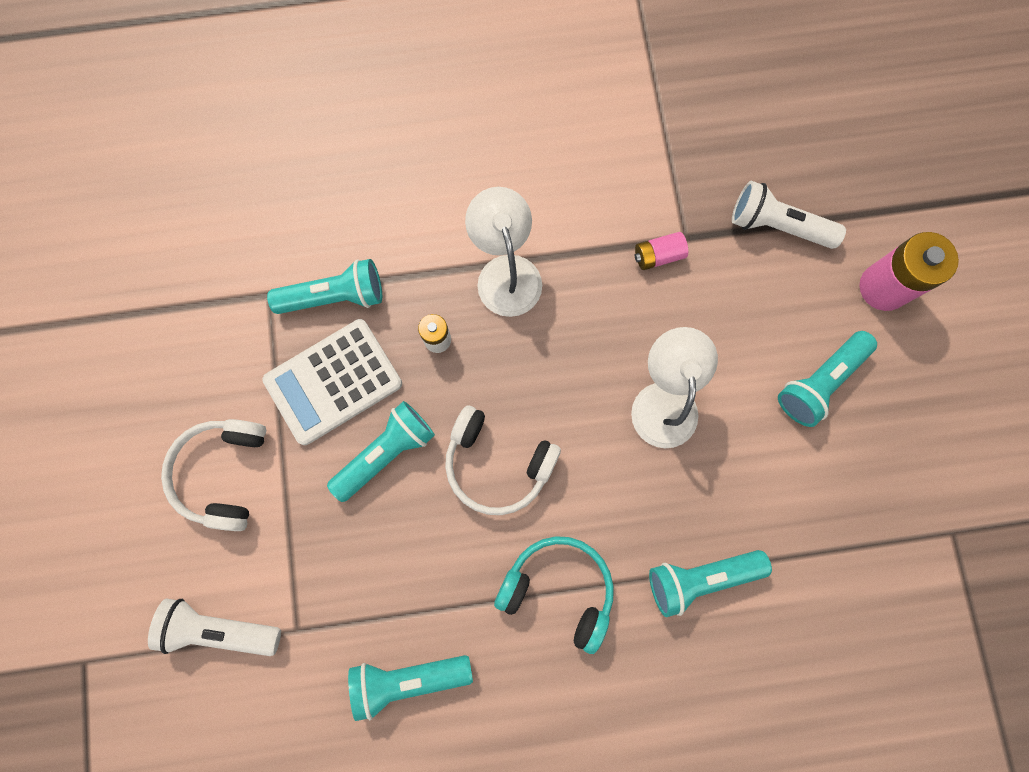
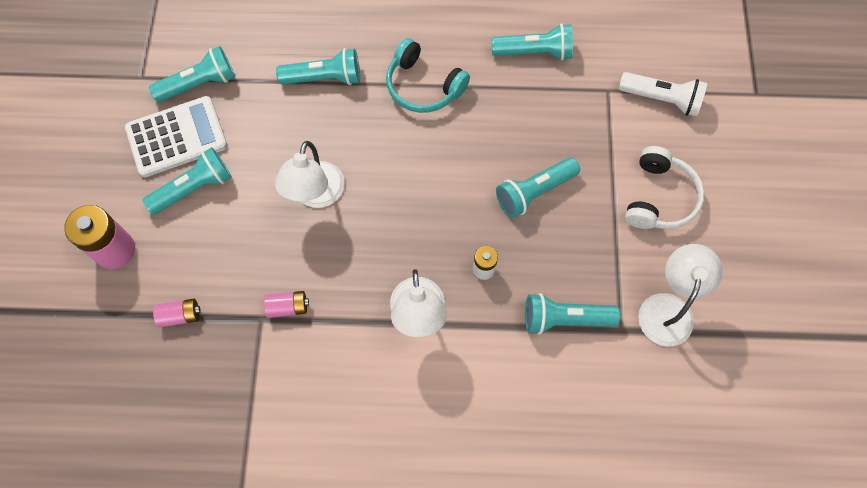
camera: 170 degrees left, 10 degrees down
(213, 330) = (668, 308): none -> white lamp
(333, 382) = (571, 250): white calculator -> white calculator (177, 137)
(497, 463) = (451, 171): white headphones -> none
(777, 225) = (180, 316): white flashlight -> pink battery
(869, 536) = (199, 84): none -> turquoise flashlight

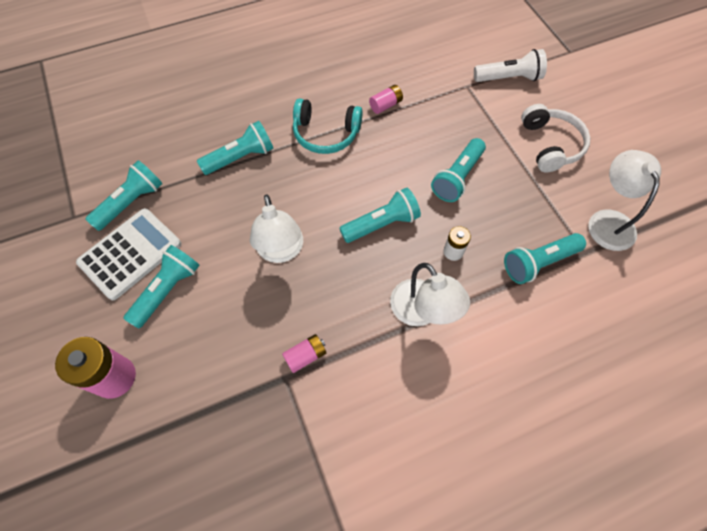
camera: 25 degrees left, 5 degrees down
(180, 316) = (208, 409): pink battery -> pink battery (386, 105)
(534, 52) = (397, 80): turquoise flashlight -> turquoise flashlight (381, 224)

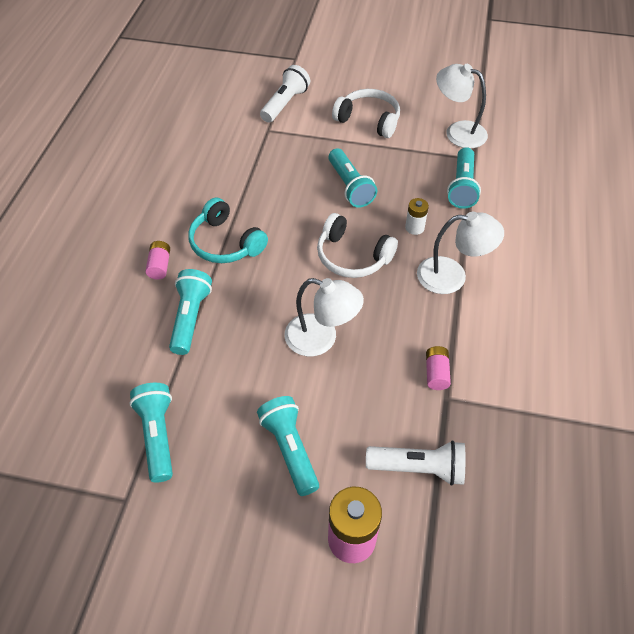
camera: 55 degrees left, 10 degrees down
(130, 253) = (220, 464): white calculator -> none
(203, 392) = (418, 468): none -> white flashlight
(326, 134) = (225, 243): turquoise headphones -> turquoise headphones turned 90 degrees clockwise
(381, 224) = (352, 256): turquoise flashlight -> white headphones
(386, 105) = (235, 188): pink battery -> pink battery (160, 266)

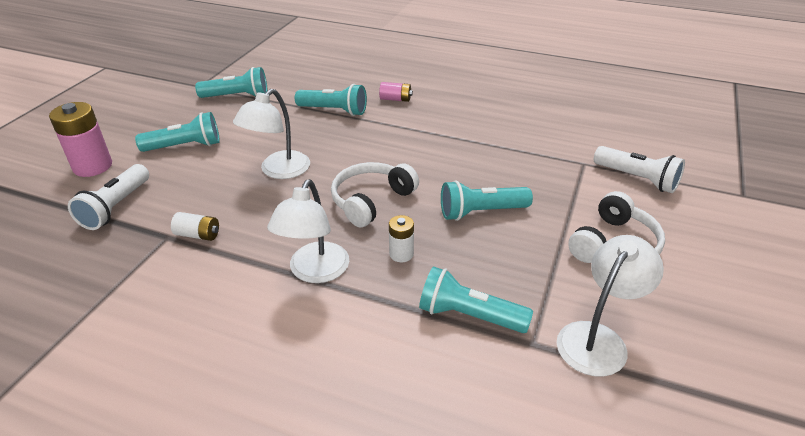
camera: 100 degrees right, 15 degrees down
(225, 243) = (413, 129): turquoise headphones -> none
(436, 373) = (198, 235): pink battery -> white battery

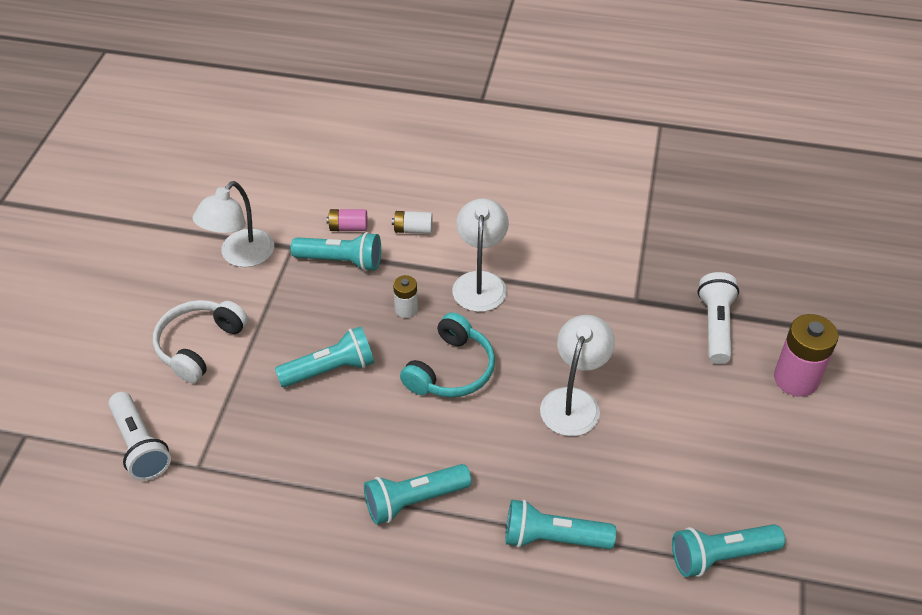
camera: 170 degrees right, 10 degrees up
(185, 146) = (714, 428): turquoise flashlight -> turquoise flashlight (414, 500)
(198, 235) = (608, 305): white battery -> white battery (413, 229)
(371, 201) = (451, 370): white headphones -> turquoise headphones
(395, 99) = (466, 585): pink battery -> pink battery (348, 227)
(637, 179) = (140, 446): white flashlight -> white flashlight turned 150 degrees counterclockwise

